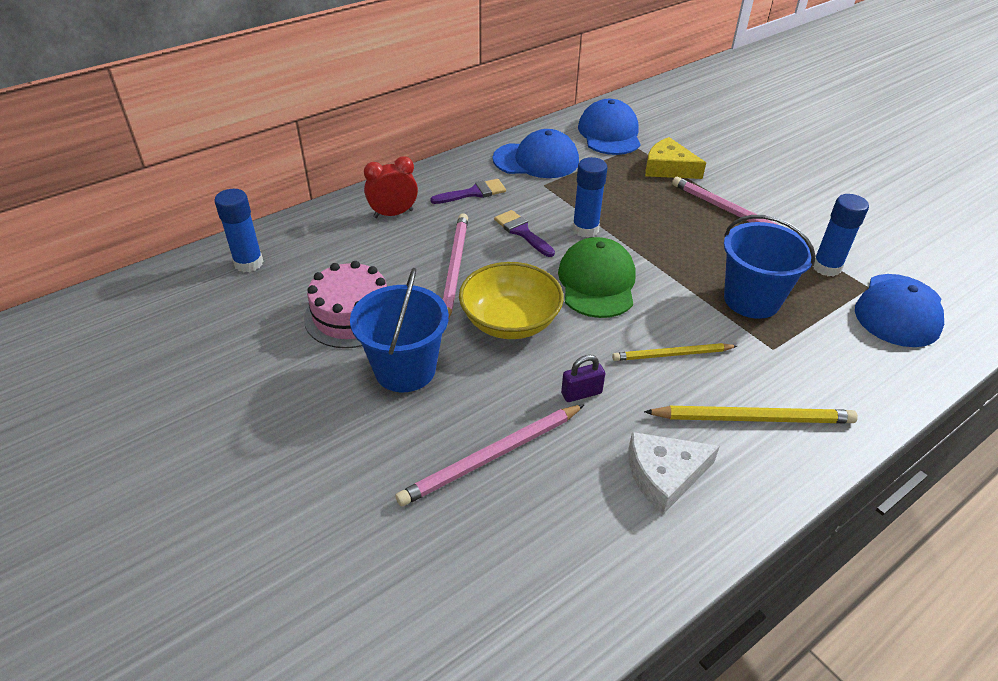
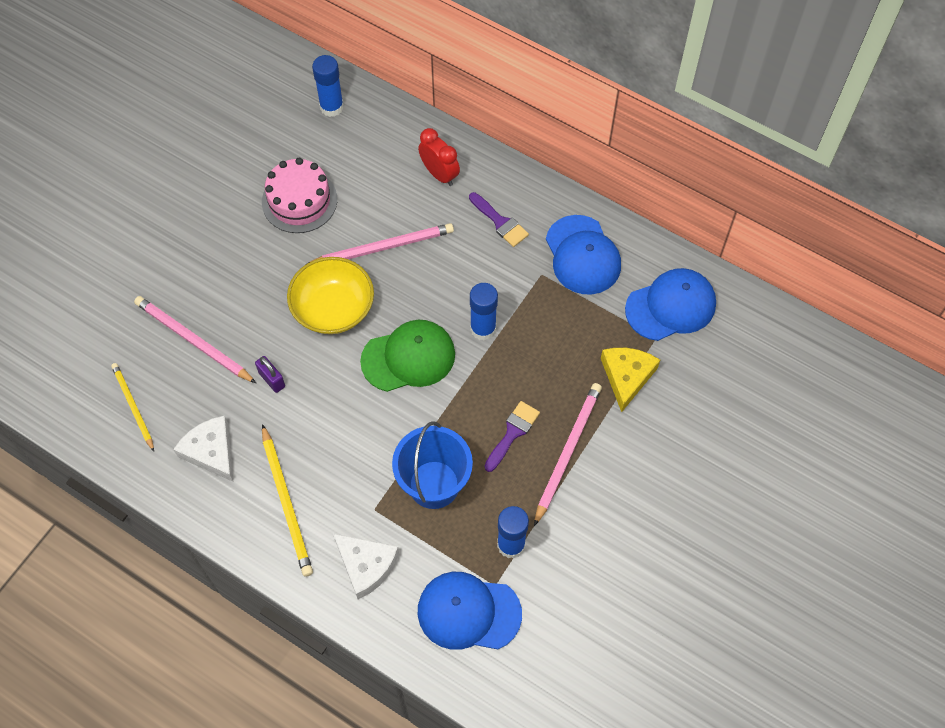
camera: 70 degrees right, 20 degrees up
(405, 369) = (255, 258): blue bucket -> none
(522, 232) = (456, 280): purple brush -> purple brush (512, 433)
(672, 354) = (338, 433): yellow pencil -> yellow pencil (133, 406)
(842, 370) = (366, 565): none -> white cheese

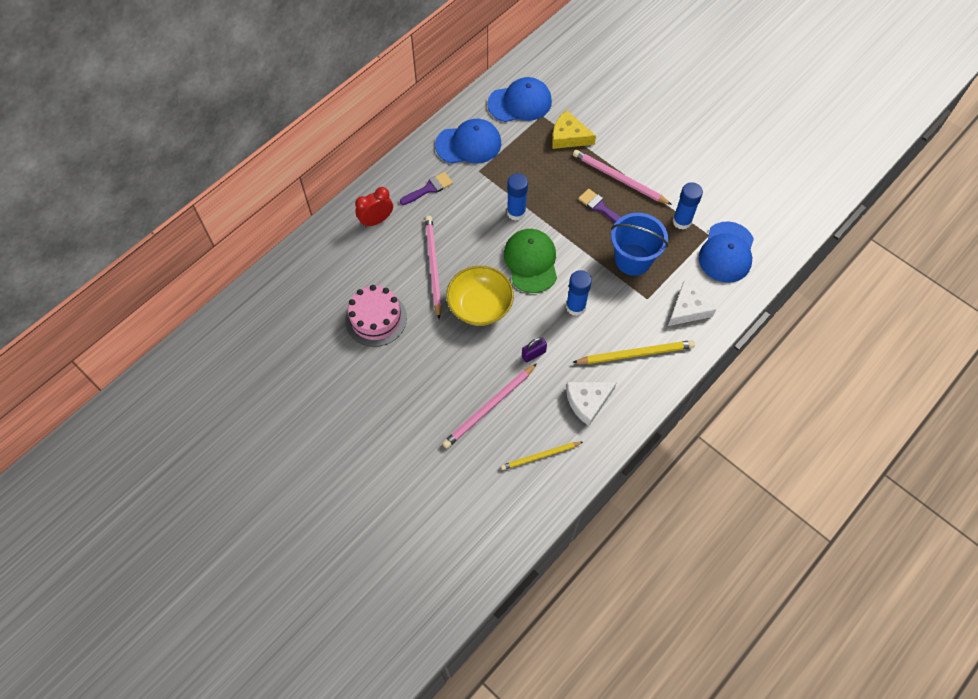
camera: 80 degrees left, 0 degrees up
(331, 107) = (290, 286): blue glue stick -> blue glue stick (575, 307)
(671, 306) = (520, 103): blue cap -> blue cap turned 90 degrees clockwise

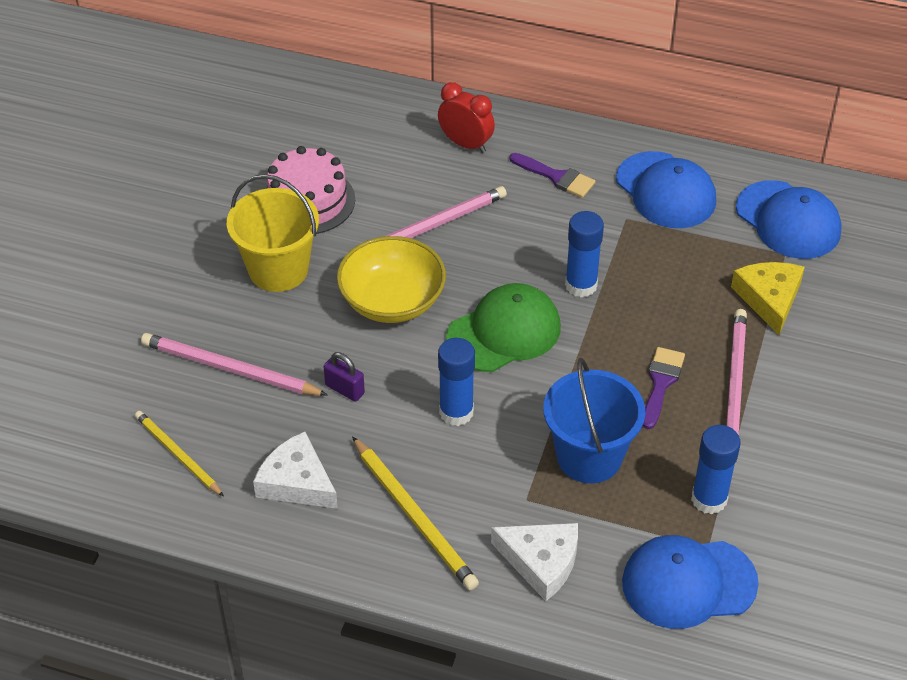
camera: 65 degrees right, 15 degrees down
(424, 354) = (278, 269): none -> yellow bucket

